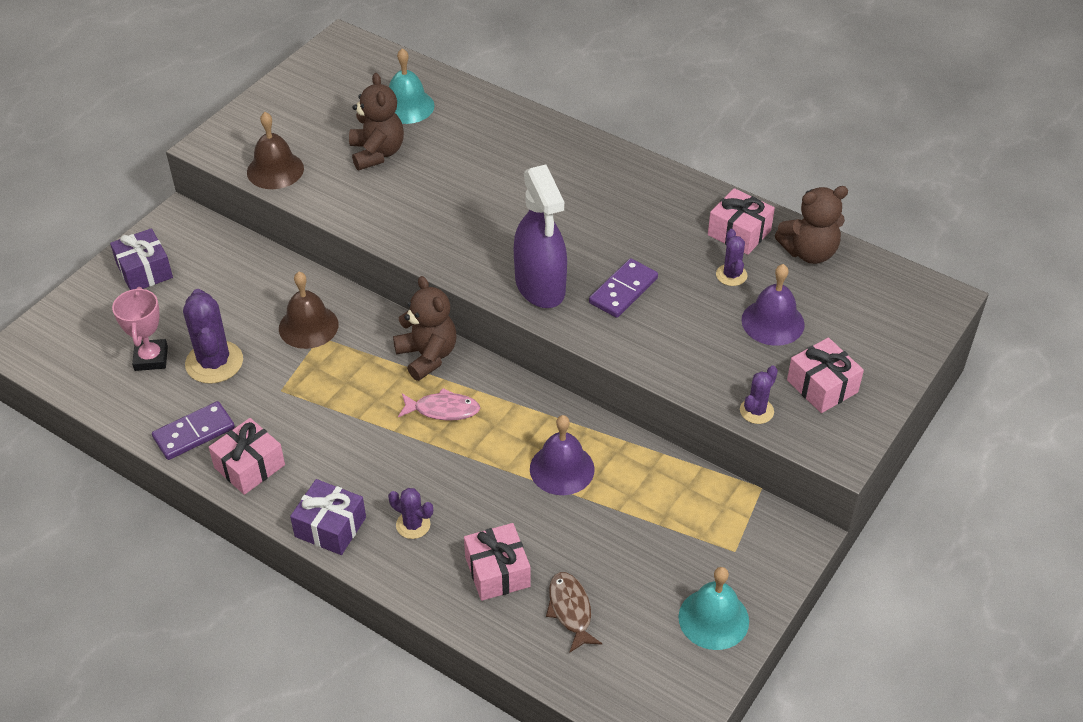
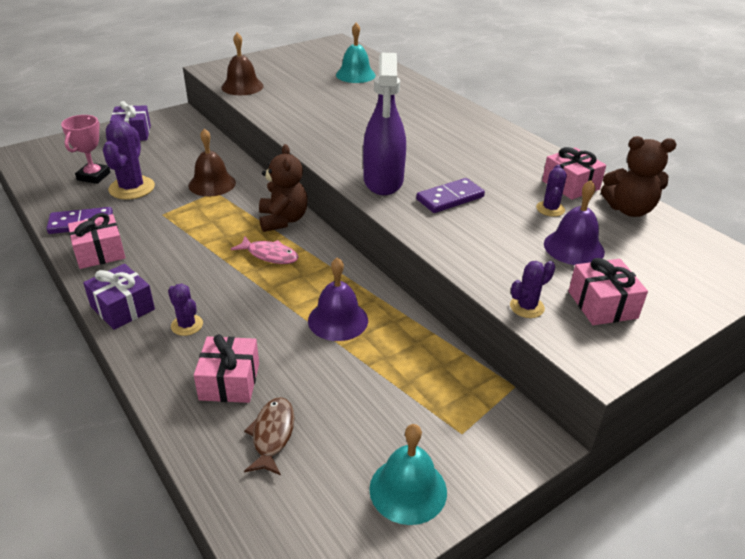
camera: 20 degrees right, 10 degrees down
(377, 153) = (317, 91): brown teddy bear -> none

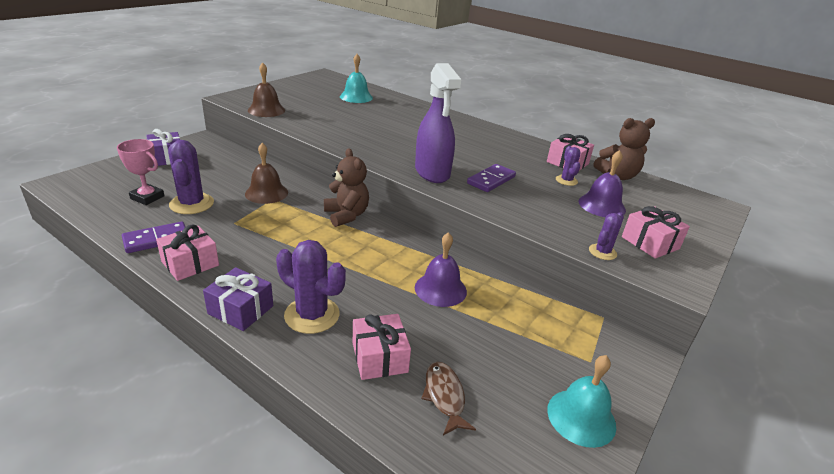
camera: 20 degrees left, 5 degrees down
(94, 176) = (147, 197): pink trophy -> pink trophy turned 60 degrees counterclockwise
(187, 325) = (312, 315): purple cactus -> purple cactus, size x1.83
(269, 255) = (351, 245): pink fish -> none

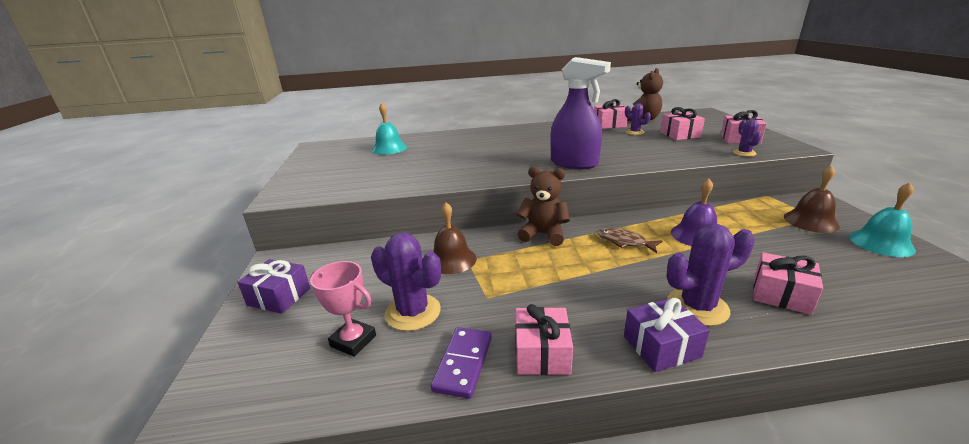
camera: 40 degrees left, 5 degrees down
(147, 197) = (353, 341): pink trophy -> pink trophy turned 45 degrees clockwise
(266, 110) = (344, 189): brown bell -> brown bell (811, 221)
(445, 396) = (845, 284): brown fish -> brown fish (624, 242)
(491, 180) = (610, 150): purple domino -> none
(601, 205) = (680, 134): purple bell -> pink gift

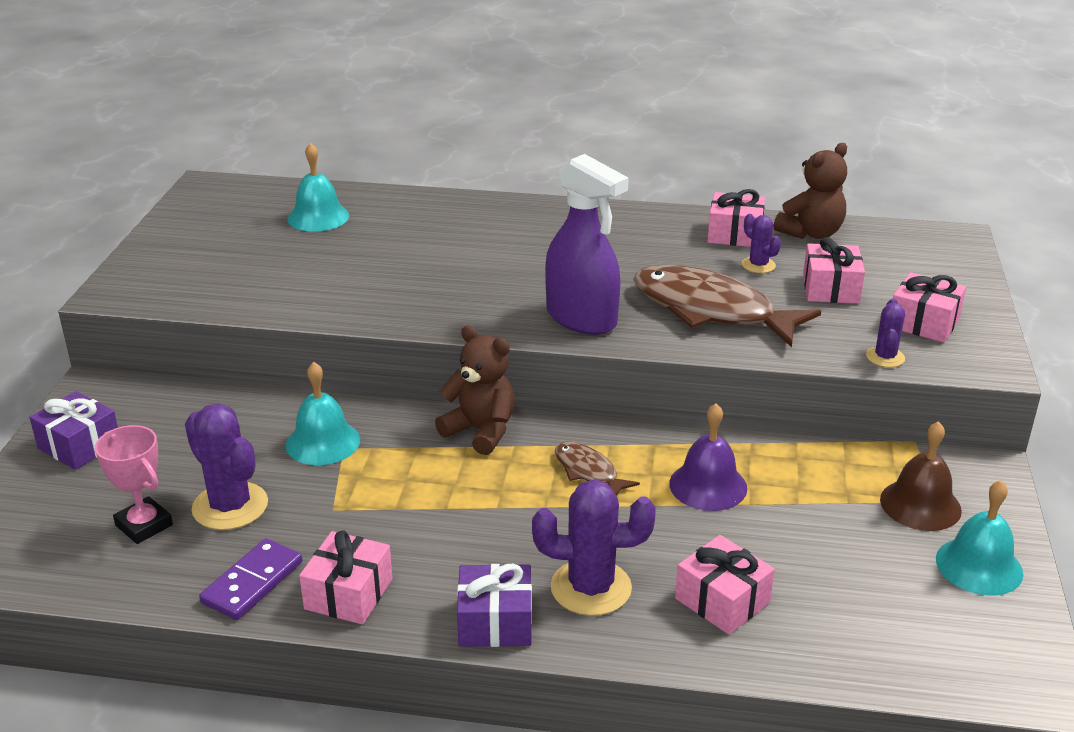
camera: 15 degrees right, 5 degrees up
(451, 259) = (323, 442): brown bell -> turquoise bell
(636, 150) = (711, 310): none -> brown fish

